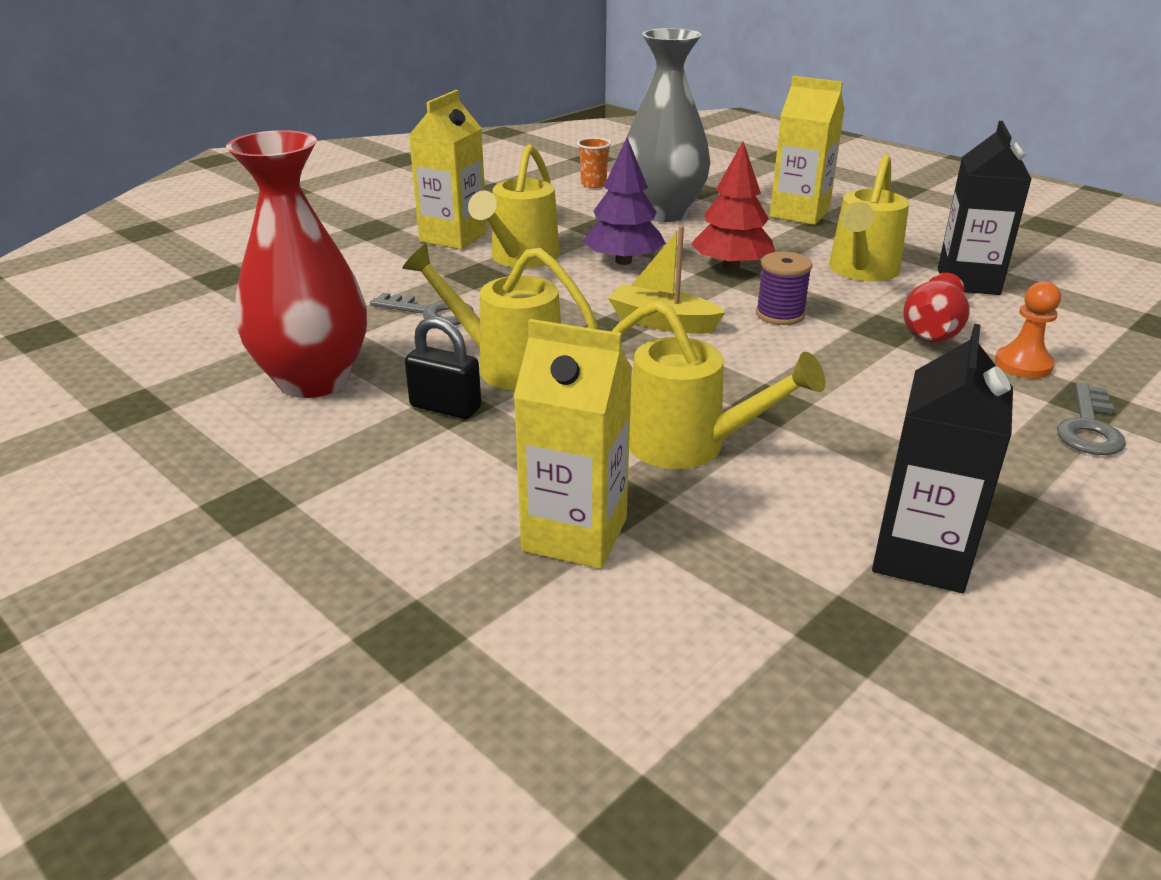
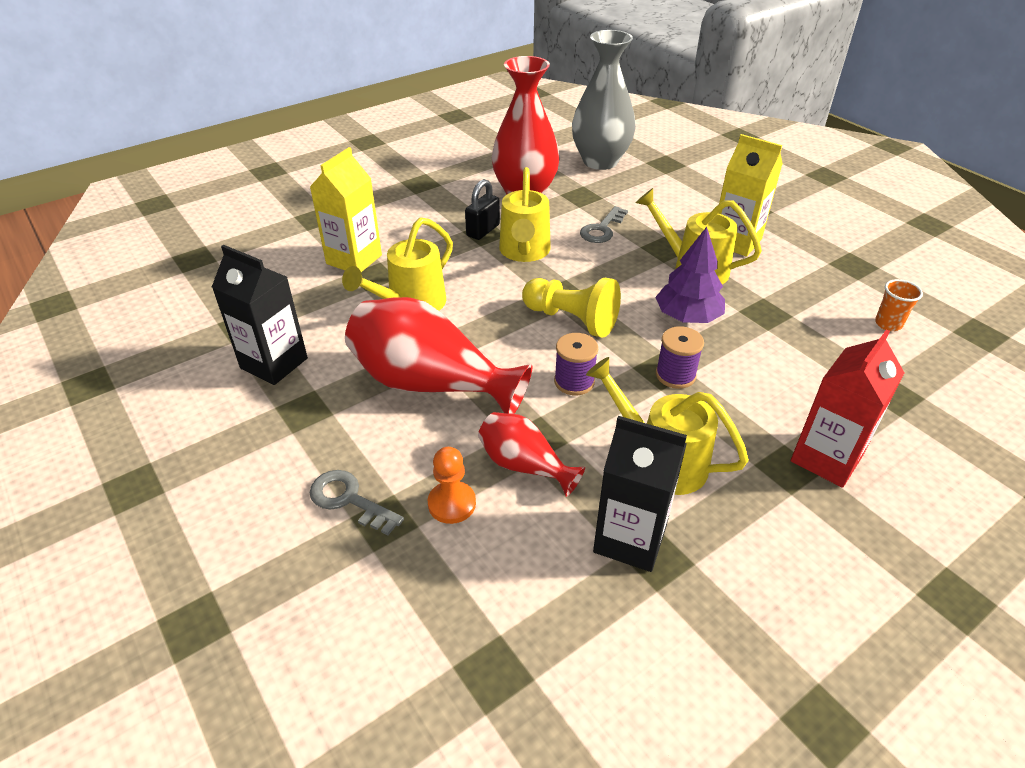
camera: 100 degrees right, 10 degrees up
(508, 365) = (524, 252): yellow watering can -> yellow watering can turned 150 degrees clockwise
(662, 213) = (809, 356): grey vase -> grey vase (600, 161)
(662, 322) = (571, 319): yellow boat -> yellow pawn
(731, 266) = (675, 375): red tree -> purple spool
(799, 213) = (826, 458): yellow carton -> red carton
(854, 402) = (431, 384): none -> red vase

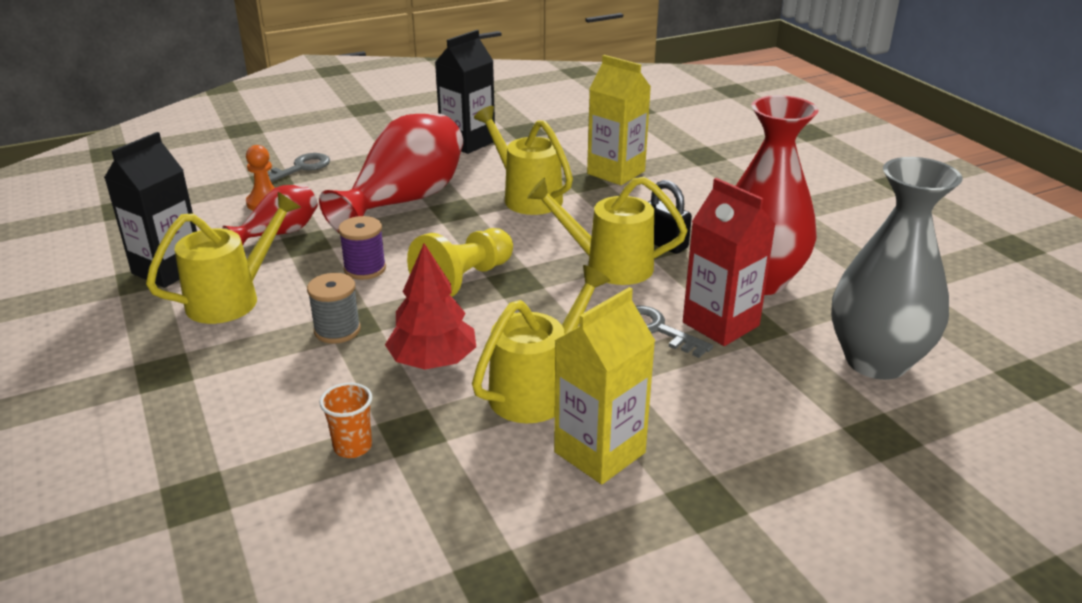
camera: 100 degrees right, 10 degrees down
(675, 375) = (337, 330): purple spool -> grey spool
(687, 317) = (433, 361): purple tree -> red tree
(826, 458) = (152, 401): red carton -> red carton (720, 324)
(888, 324) = (326, 557): orange cup -> orange cup (353, 447)

